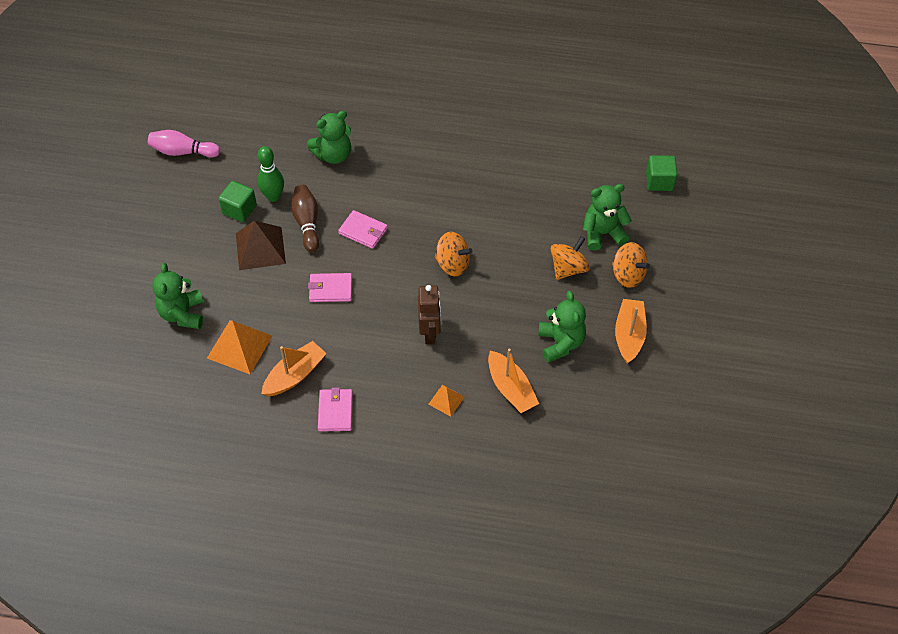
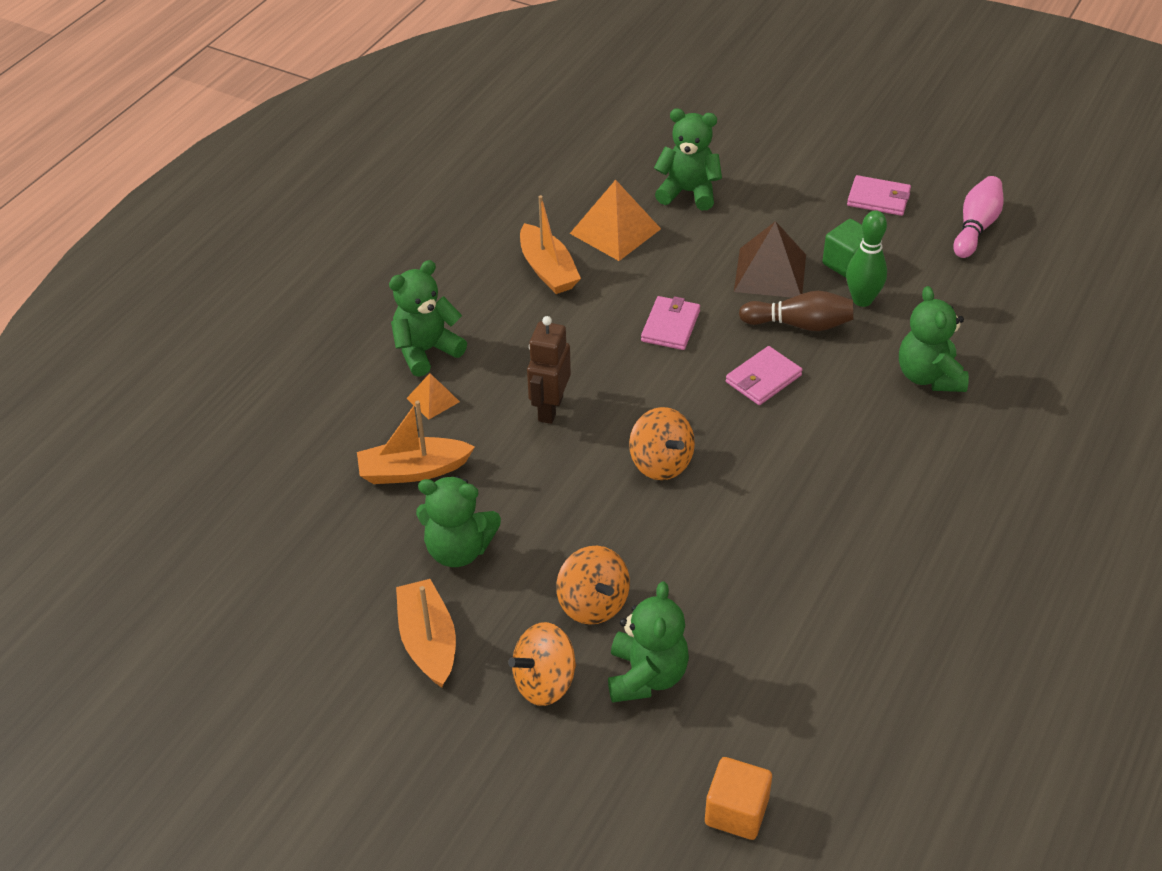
camera: 110 degrees right, 10 degrees down
(335, 411) = (475, 295): pink wallet -> pink wallet (878, 198)
(402, 421) = (426, 351): none -> green teddy bear
(430, 333) = (550, 409): brown robot -> brown robot turned 90 degrees clockwise
(452, 264) = (661, 463): orange spinning top -> orange spinning top turned 75 degrees counterclockwise
(629, 335) = (428, 642): orange boat -> orange boat turned 135 degrees counterclockwise
(659, 181) = (736, 811): green cube -> orange cube

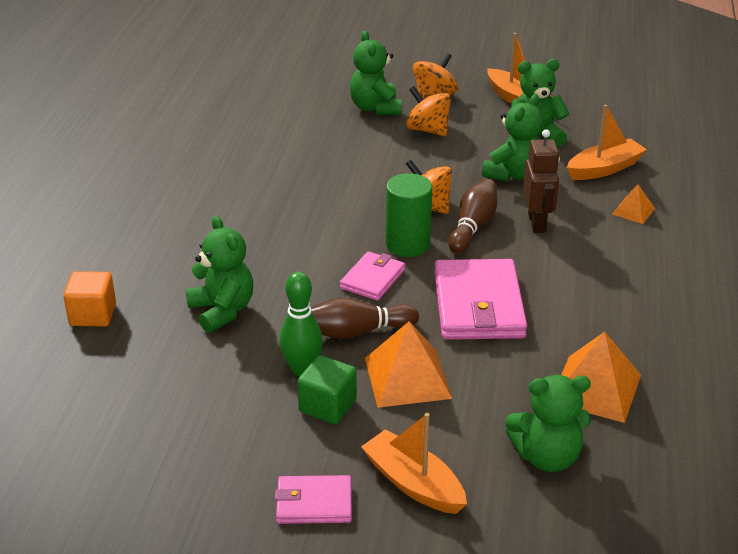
camera: 160 degrees right, 10 degrees down
(426, 351) = (673, 242): green teddy bear -> green teddy bear (513, 174)
(548, 270) = (631, 332): orange boat -> orange boat (413, 483)
(624, 420) = (473, 227): none -> brown bowling pin
(670, 326) = (478, 305): pink wallet -> pink wallet, size x1.81
(708, 413) = (407, 244): none -> green cylinder
(736, 811) = (299, 73): orange cube -> orange cube (93, 315)
(770, 273) = (407, 377): brown pyramid -> orange pyramid
(976, 227) = (186, 488): pink bowling pin -> none

